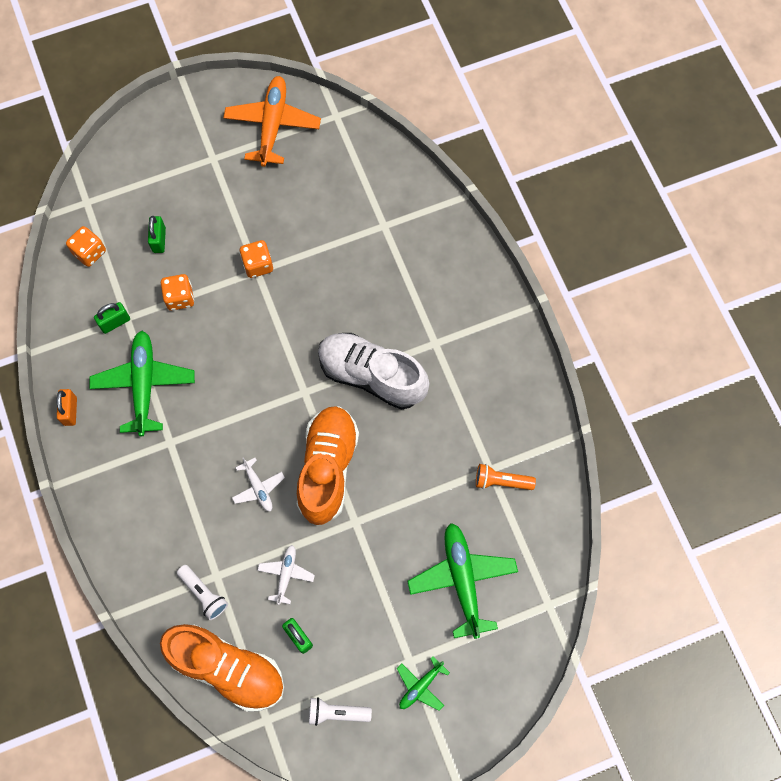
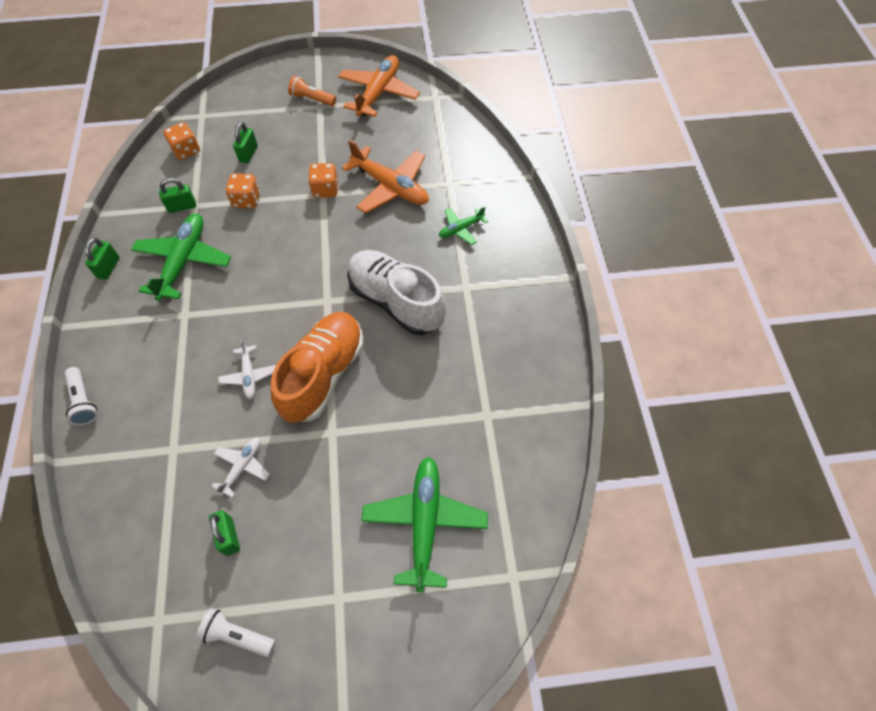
camera: 15 degrees right, 10 degrees down
(70, 411) = (108, 267): orange padlock -> green padlock
(204, 594) = (152, 464): white flashlight -> white flashlight (83, 401)
(228, 669) = (142, 550): orange shoe -> none
(325, 245) = (391, 187): none -> orange plane
(420, 686) = (341, 631): green plane -> green plane (461, 229)
(501, 481) = (495, 430): orange flashlight -> orange flashlight (312, 99)

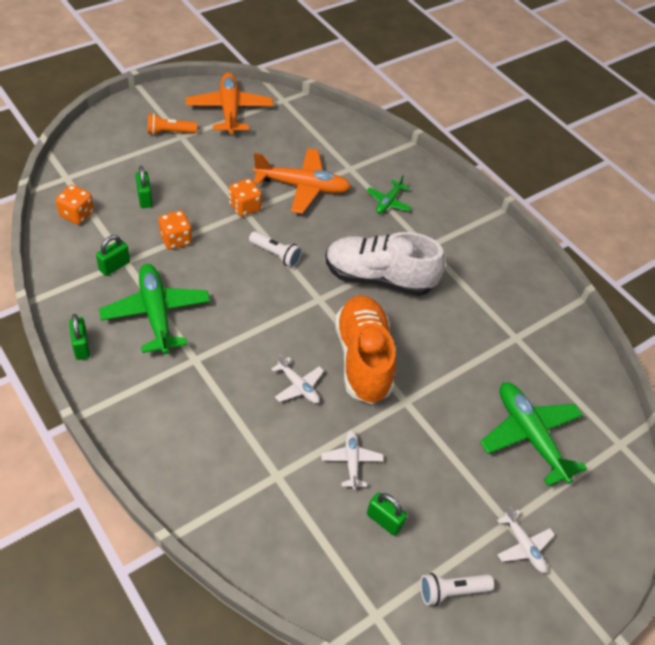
camera: 35 degrees left, 10 degrees down
(83, 401) = (155, 473): white flashlight -> white flashlight (276, 255)
(335, 629) = (523, 546): none -> white plane

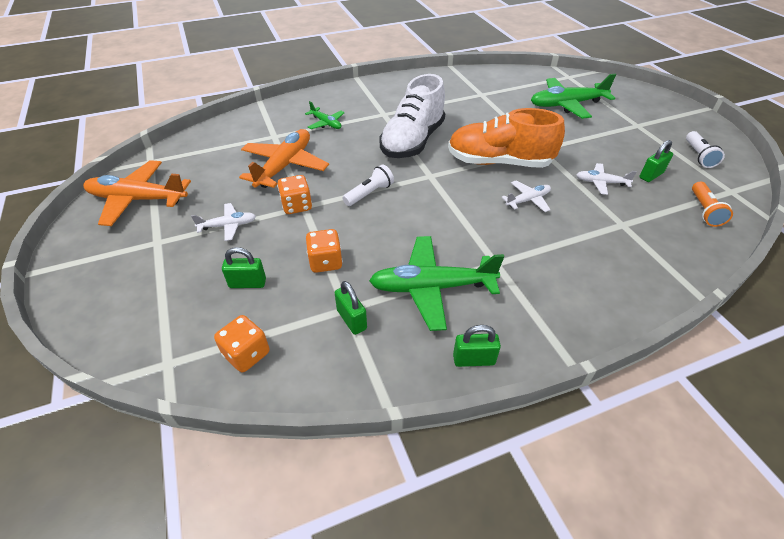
camera: 70 degrees left, 5 degrees down
(169, 132) = (142, 251): orange flashlight -> orange flashlight (704, 211)
(523, 546) = (654, 123): white plane -> white plane (228, 225)

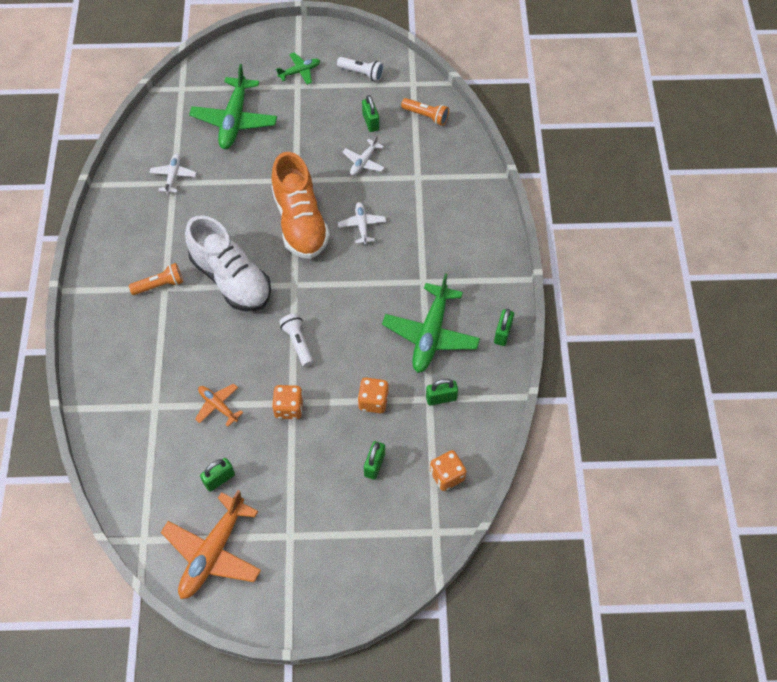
camera: 70 degrees left, 15 degrees up
(212, 184) = (219, 479): none -> green padlock
(228, 225) = (292, 471): white plane -> white plane (173, 176)
(285, 166) = (218, 406): orange plane -> orange plane, size x0.52
(326, 123) = (155, 348): green plane -> green plane (300, 71)
(385, 111) = (160, 285): none -> orange flashlight
(499, 162) = (300, 222): orange shoe -> orange shoe turned 45 degrees counterclockwise

